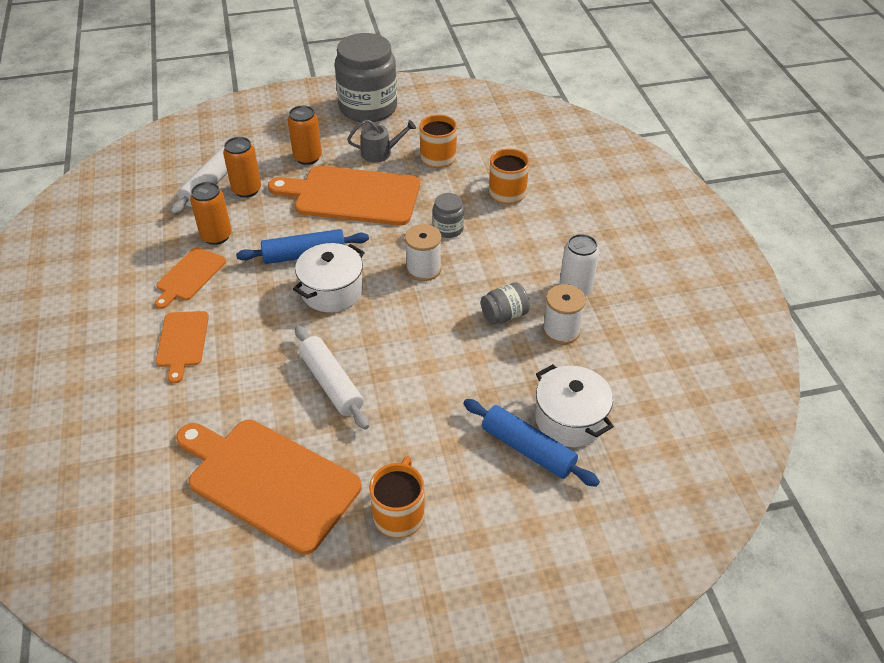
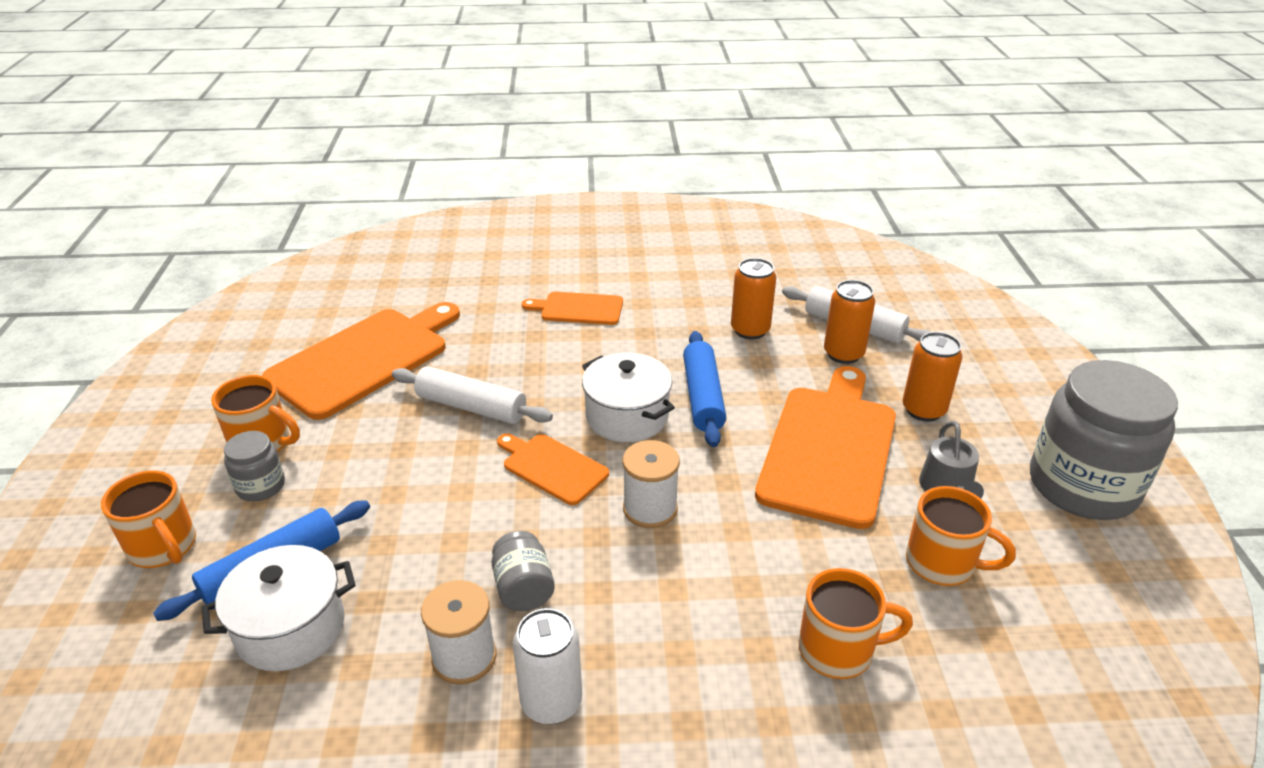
camera: 100 degrees right, 10 degrees down
(189, 276) = (681, 312): orange cutting board -> orange cutting board (552, 467)
(331, 383) = (471, 407): white rolling pin -> white rolling pin turned 45 degrees clockwise
(448, 229) = (739, 549): grey jar -> grey jar (260, 486)
(528, 529) = (164, 547): none -> orange mug

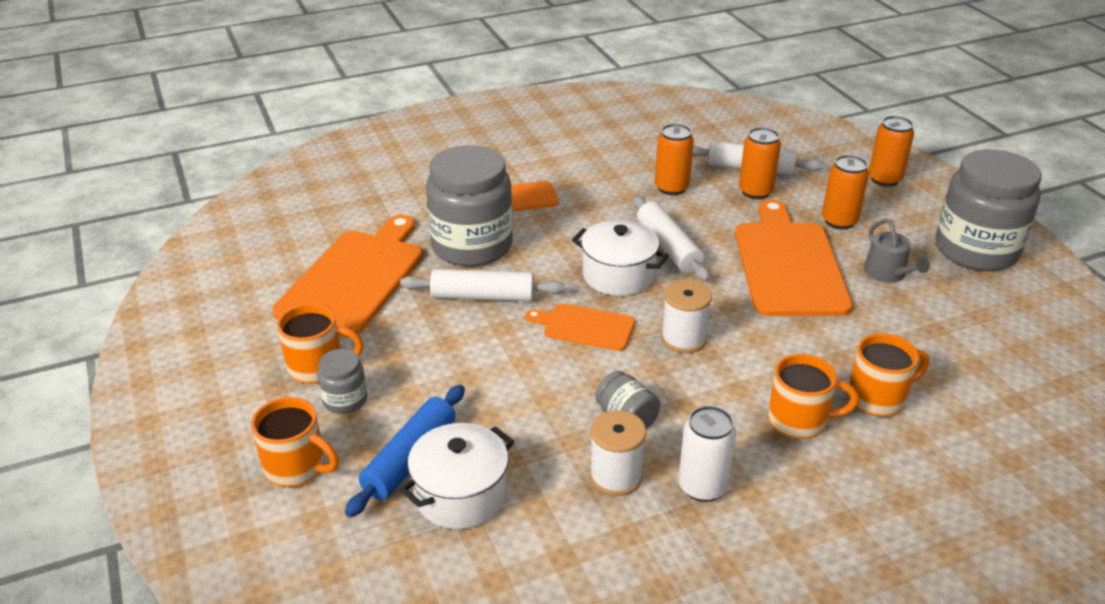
camera: 20 degrees left, 0 degrees up
(499, 349) = (472, 246): none -> grey jar
(703, 397) = (668, 247): blue rolling pin -> white rolling pin
(943, 563) = (914, 324): orange mug -> orange mug (799, 421)
(1011, 371) = (884, 179): none -> orange can

